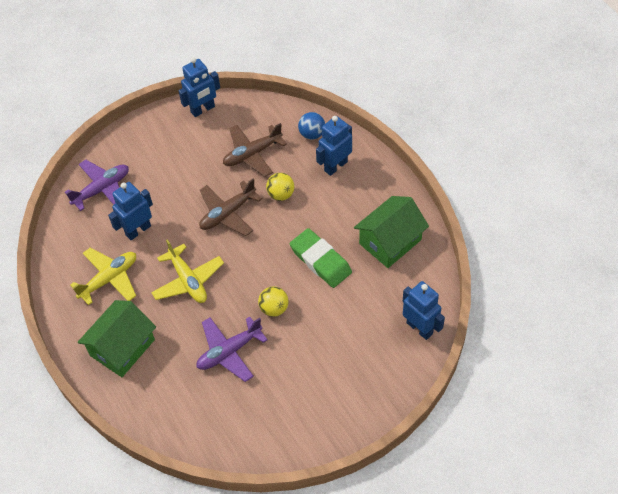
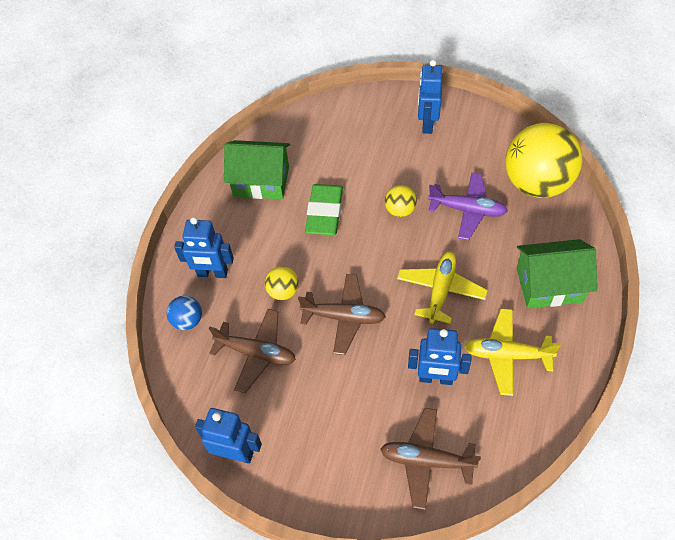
camera: 130 degrees left, 0 degrees up
(102, 189) = (426, 460): purple plane -> brown plane
(202, 421) = (536, 184): none -> yellow ball
(420, 328) = (323, 116): blue robot -> blue robot (427, 124)

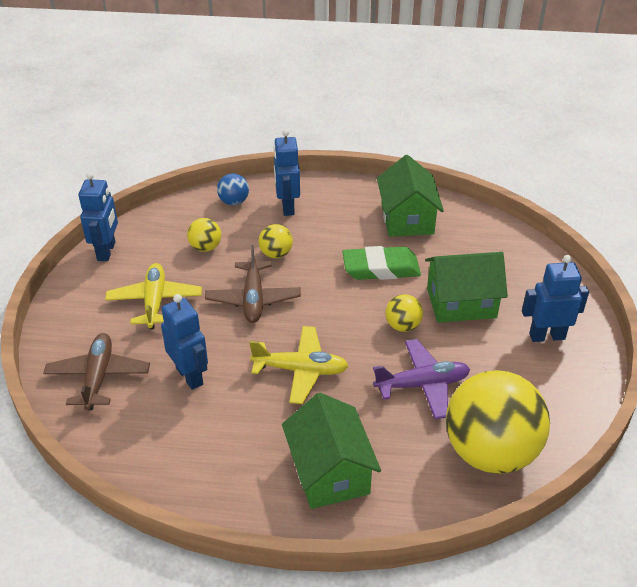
camera: 75 degrees right, 15 degrees down
(256, 353) = (205, 247): brown plane -> yellow ball
(380, 166) = (461, 303): none -> green house
(435, 378) = (190, 376): blue robot -> blue robot turned 150 degrees clockwise
(467, 210) = (422, 385): purple plane -> purple plane turned 105 degrees counterclockwise
(507, 355) = (225, 435): yellow plane -> yellow plane (155, 302)

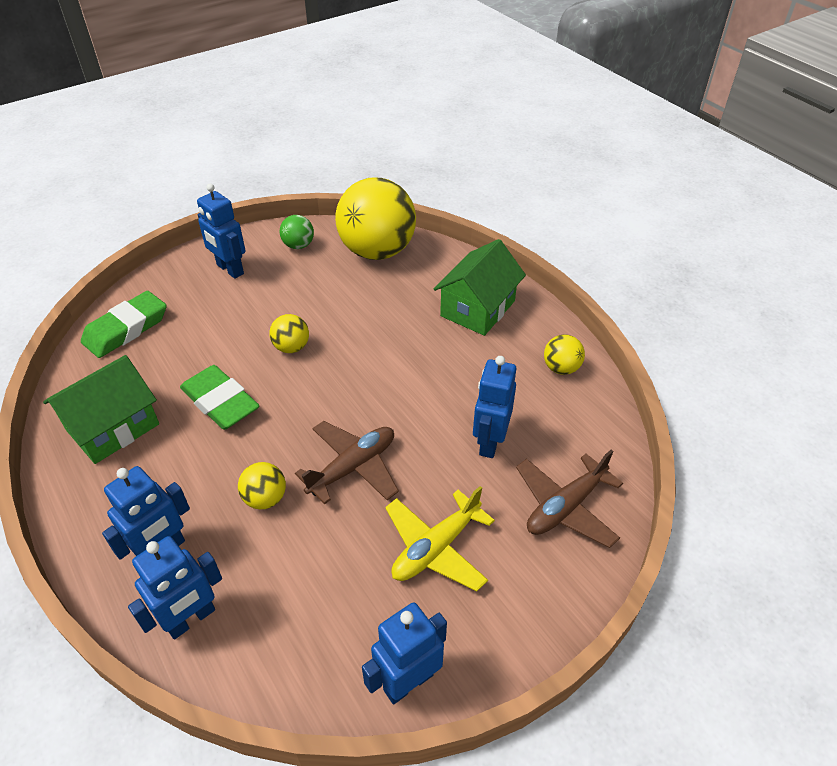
camera: 130 degrees left, 5 degrees up
(205, 247) = (309, 575): yellow ball -> yellow ball (561, 368)
(234, 202) = (191, 619): blue ball -> blue robot
(300, 370) = (406, 377): yellow plane -> none
(422, 385) = (349, 306): purple plane -> none
(461, 303) = (228, 328): green house -> none
(511, 254) = (126, 329): none -> green eraser
(550, 398) = (298, 245): none -> green ball

